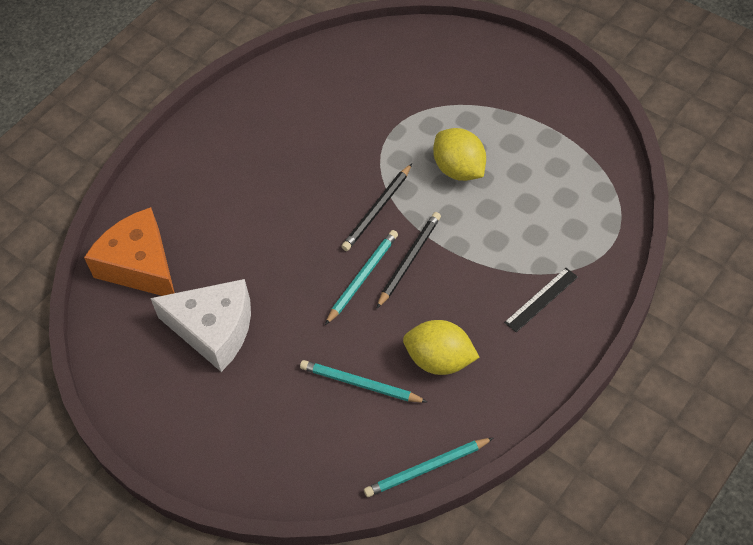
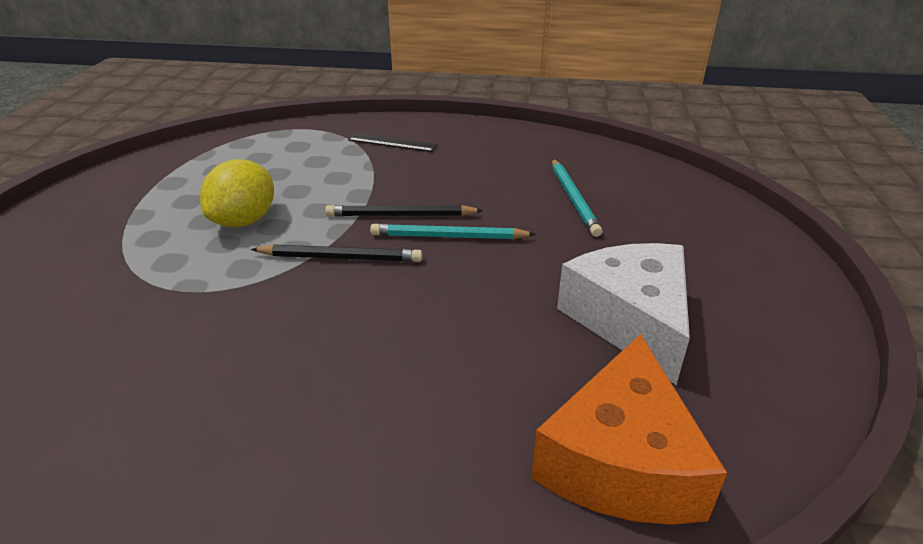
camera: 125 degrees left, 20 degrees down
(427, 468) = (607, 149): turquoise pencil -> none
(440, 360) = (502, 169): yellow lemon -> none

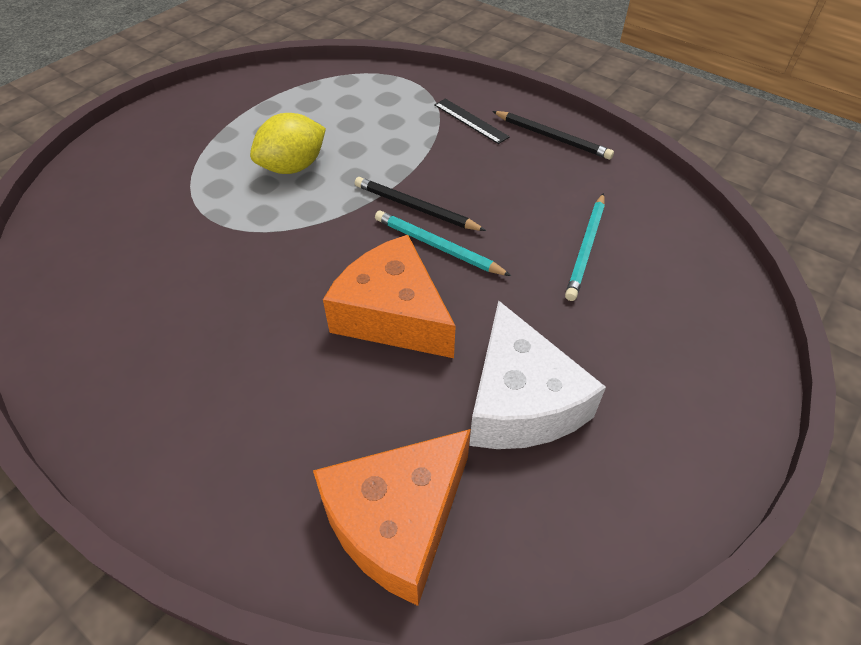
camera: 30 degrees right, 15 degrees up
(340, 258) = (336, 233): black pencil -> black pencil (552, 137)
(456, 301) = (392, 315): none -> orange cheese
(630, 320) = (521, 401): white cheese -> white cheese turned 150 degrees clockwise

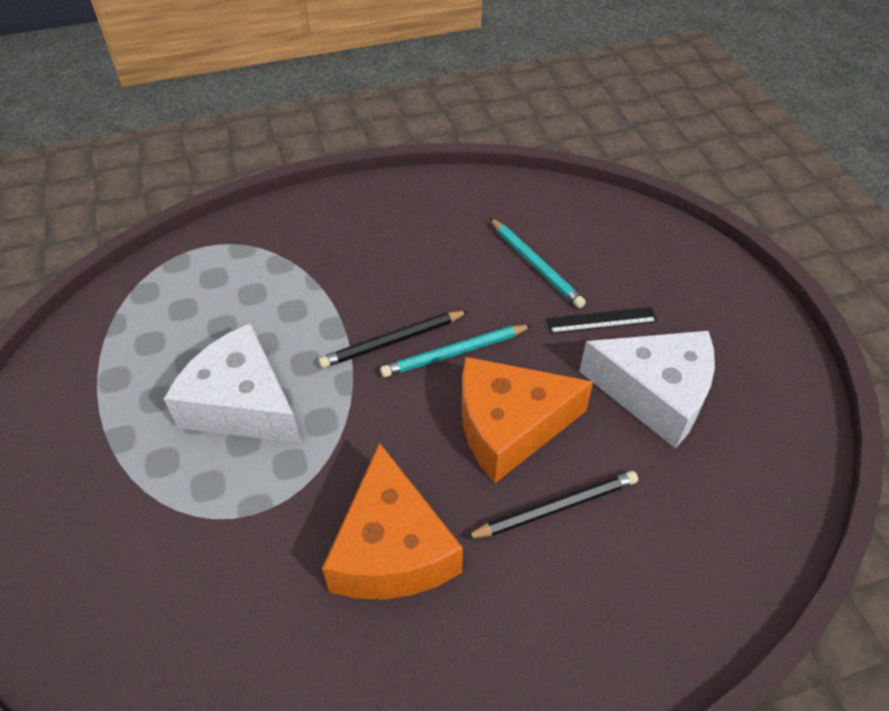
camera: 55 degrees left, 0 degrees up
(293, 167) = (241, 404): yellow lemon -> white cheese
(397, 521) = (716, 531): orange cheese -> orange cheese (392, 549)
(470, 121) = (313, 240): black ruler -> black ruler (601, 320)
(552, 137) = (391, 205): black pencil -> black pencil (555, 508)

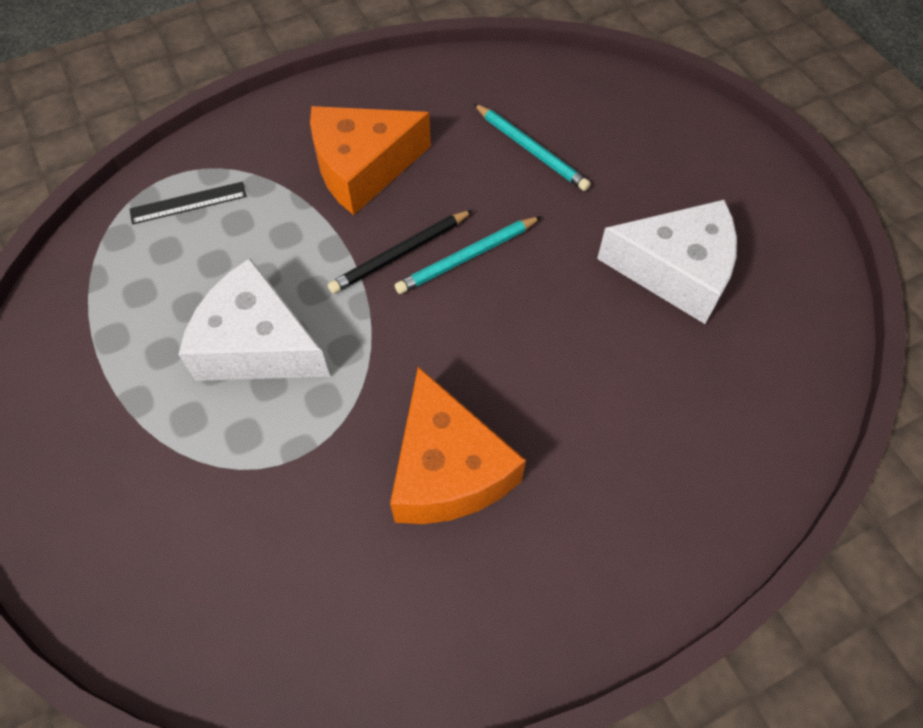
camera: 10 degrees left, 10 degrees up
(509, 427) = (538, 327): orange cheese -> orange cheese (362, 168)
(555, 508) = (600, 402): black pencil -> none
(601, 320) = (609, 201): black ruler -> black ruler (188, 203)

